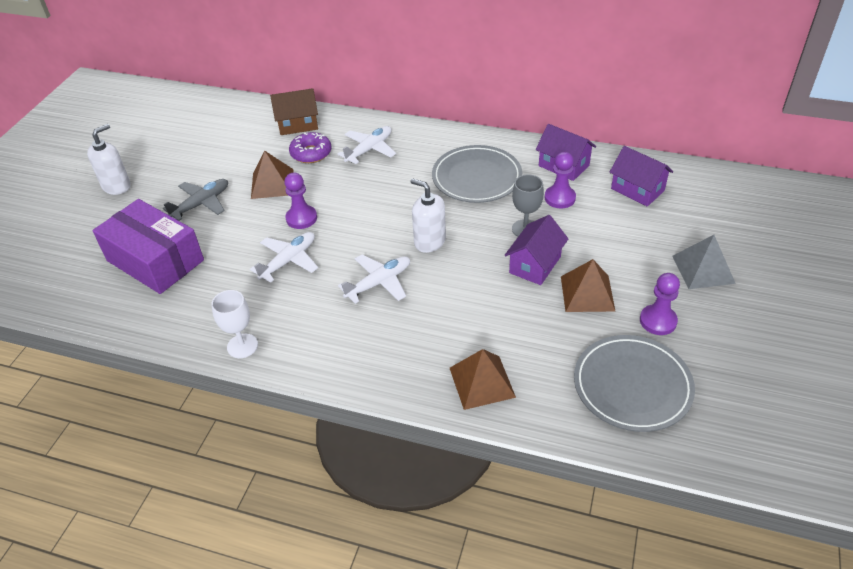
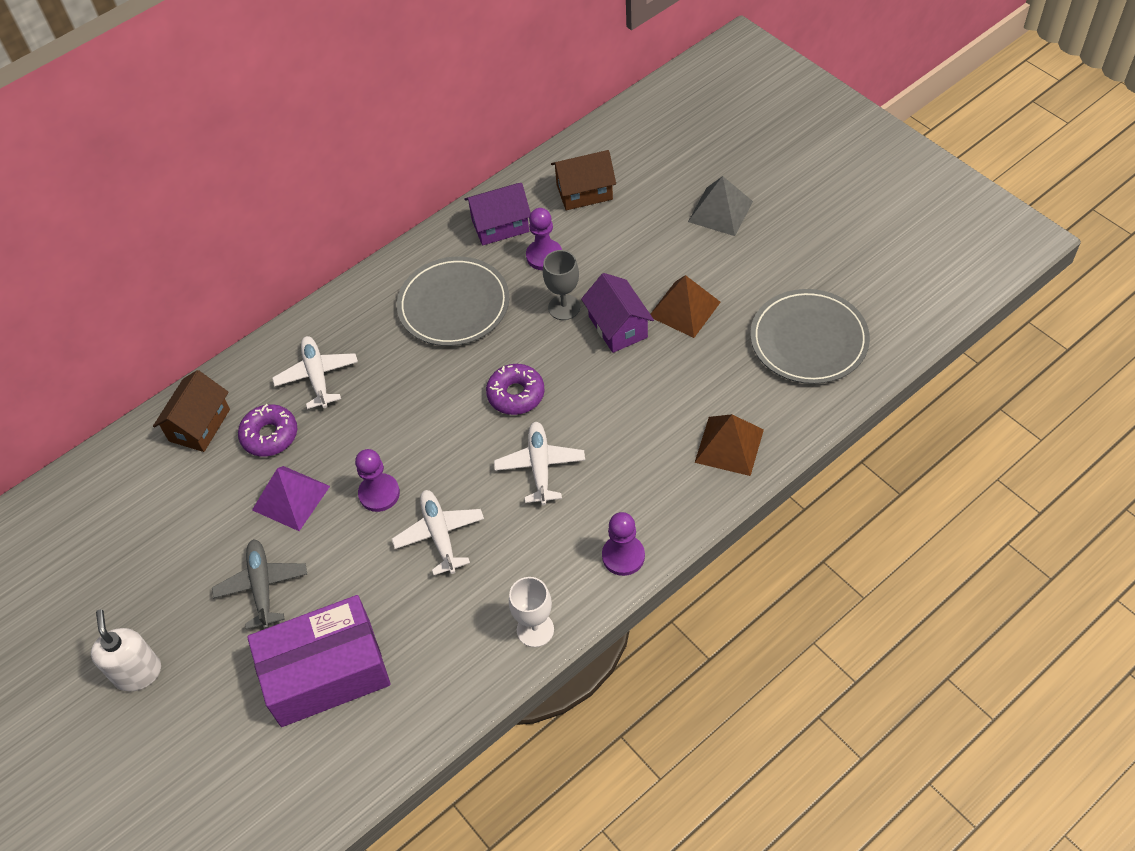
camera: 55 degrees left, 10 degrees up
(272, 183) = (291, 498): brown pyramid -> purple pyramid
(429, 241) = (516, 394): white soap dispenser -> purple donut
(637, 190) = (584, 192): purple house -> brown house
(658, 321) = (754, 279): purple pawn -> purple pawn (623, 556)

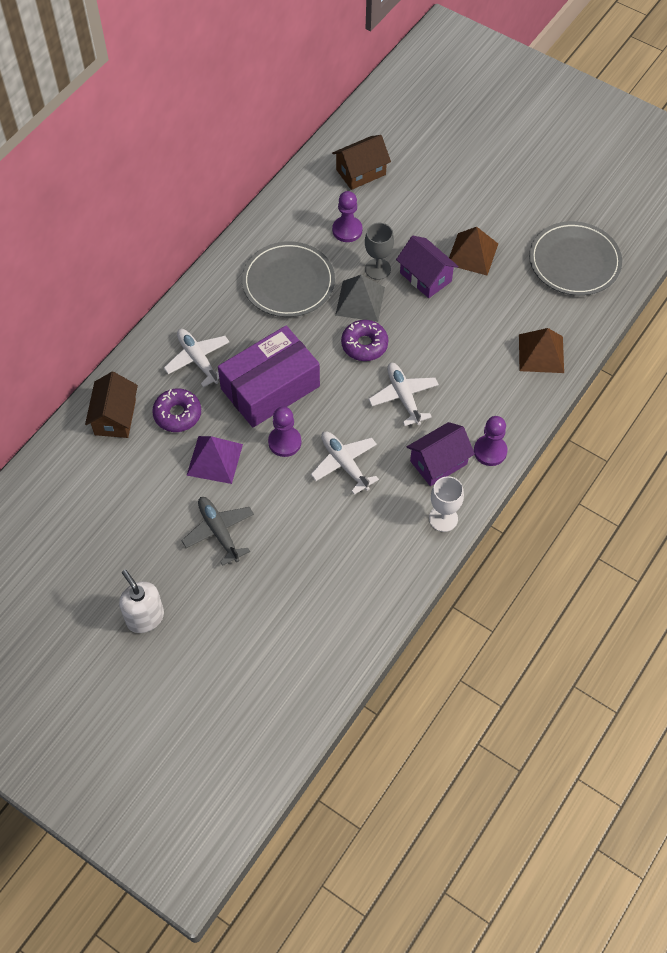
camera: 20 degrees left, 5 degrees up
(326, 672) = (295, 584): purple box -> purple box (270, 388)
(500, 225) = (302, 211): purple house -> purple house (438, 462)
(720, 211) = (474, 171): grey pyramid -> grey pyramid (360, 301)

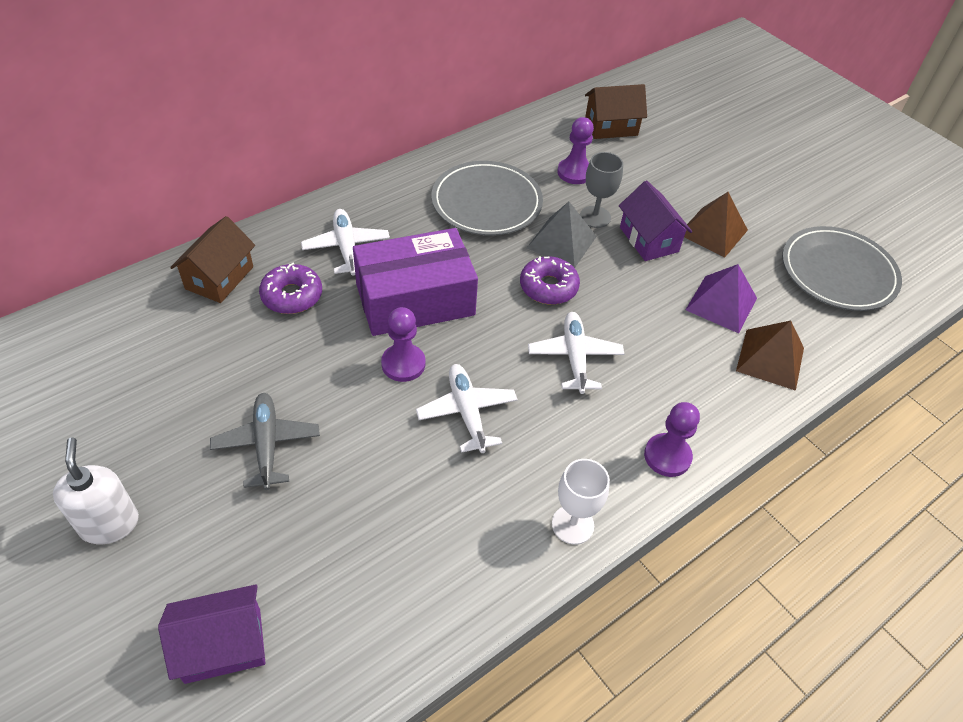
camera: 15 degrees right, 10 degrees down
(215, 459) = (308, 357): purple pyramid -> purple pyramid (721, 304)
(438, 462) = (592, 449): purple house -> purple house (223, 645)

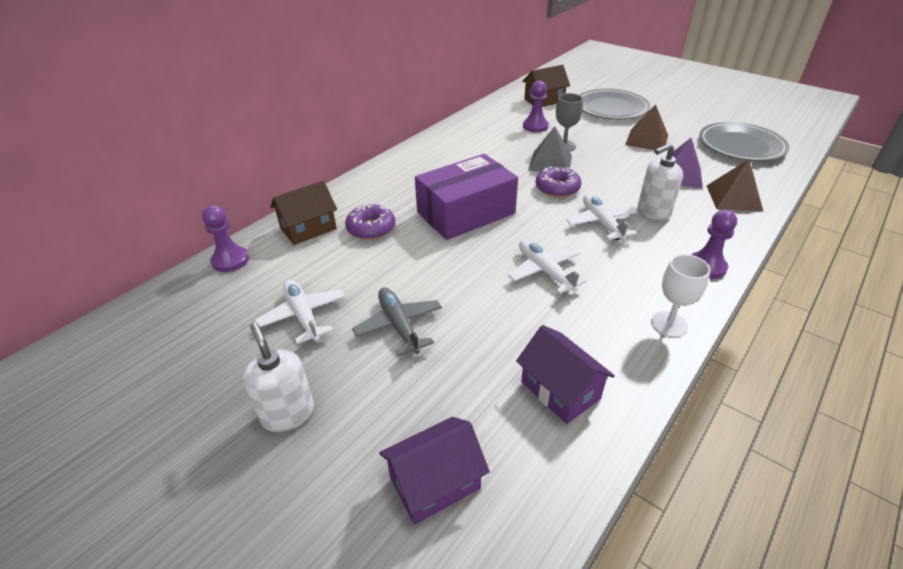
camera: 10 degrees left, 10 degrees down
(219, 278) = (308, 228): brown house -> brown house turned 45 degrees clockwise
(346, 247) = (398, 193): white plane -> white plane (303, 315)
(403, 364) = (479, 252): purple pawn -> purple pawn (230, 260)
(486, 202) = (485, 151): grey plate -> grey plate (611, 108)
(648, 239) = (608, 151): purple house -> purple house (560, 390)
(651, 355) = (653, 211): none -> white soap dispenser

